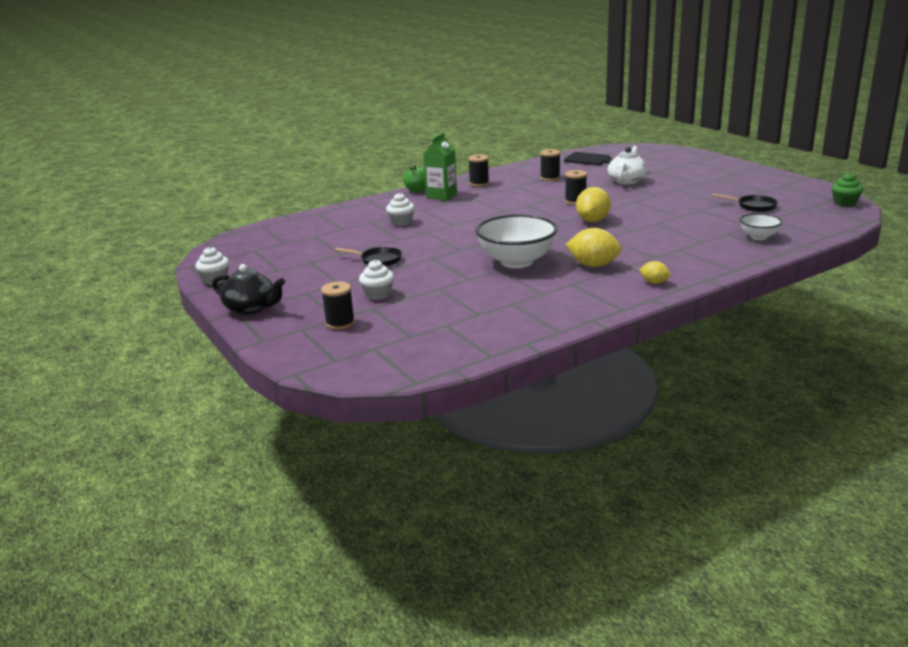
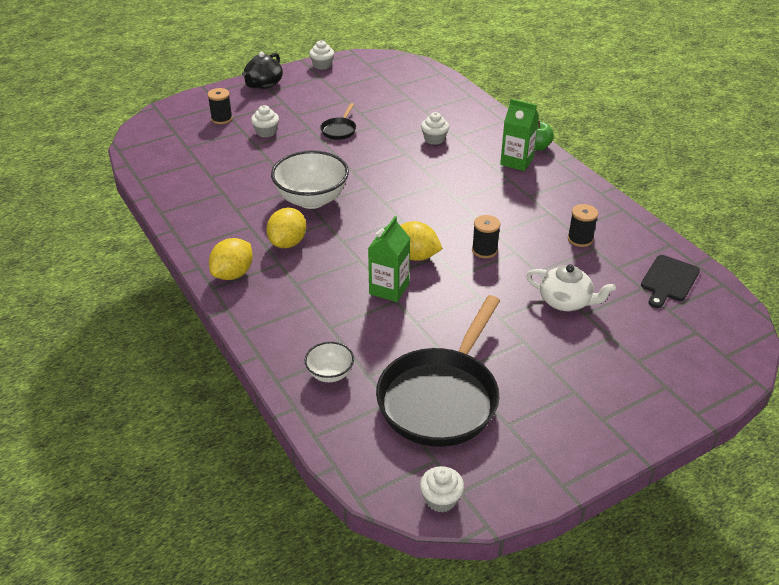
camera: 90 degrees right, 15 degrees up
(479, 183) = (560, 186): black spool -> none
(641, 226) = (389, 289): none -> green carton
(654, 282) = (233, 274): yellow lemon -> yellow lemon, size x1.82
(753, 206) = (441, 397): black pan -> black pan, size x2.38
(844, 203) = (441, 499): green cupcake -> white cupcake

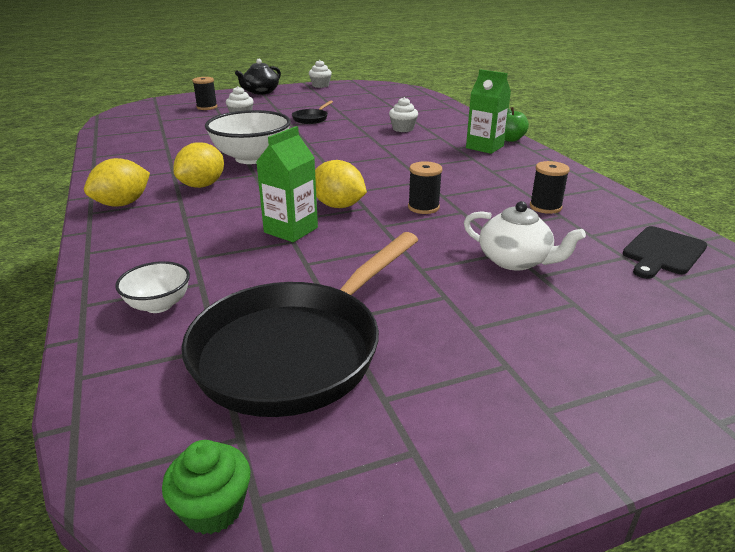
camera: 10 degrees right, 10 degrees down
(441, 499) = (213, 508): white cupcake -> green cupcake

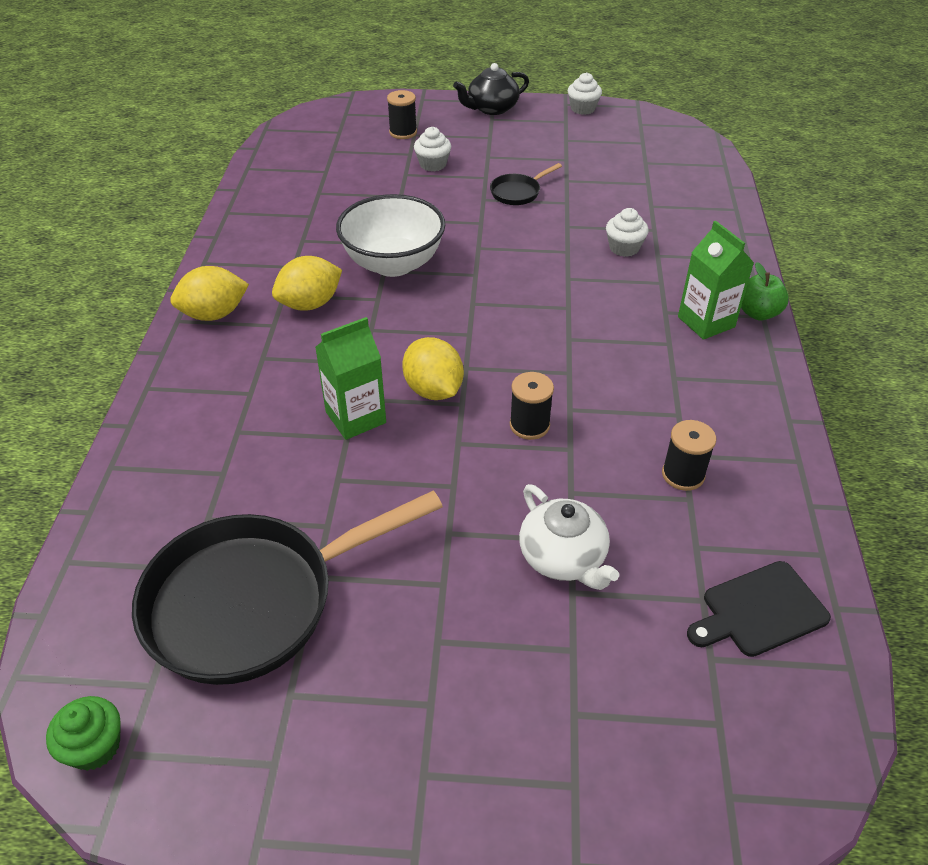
camera: 25 degrees right, 15 degrees up
(159, 305) = (171, 491): white bowl -> none

